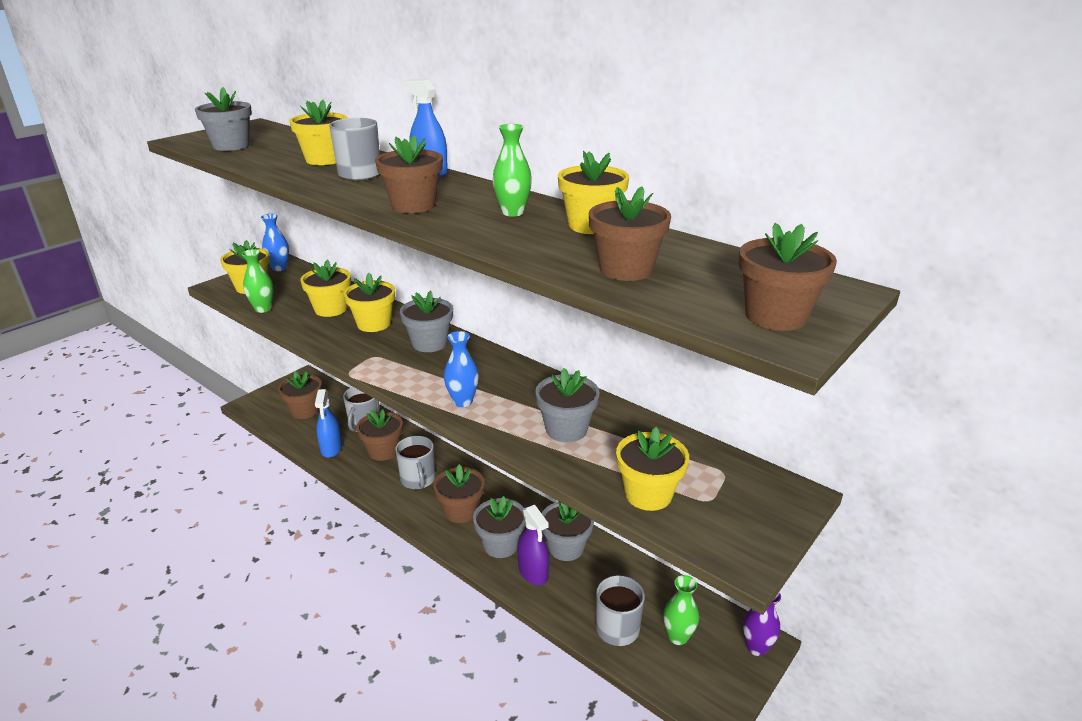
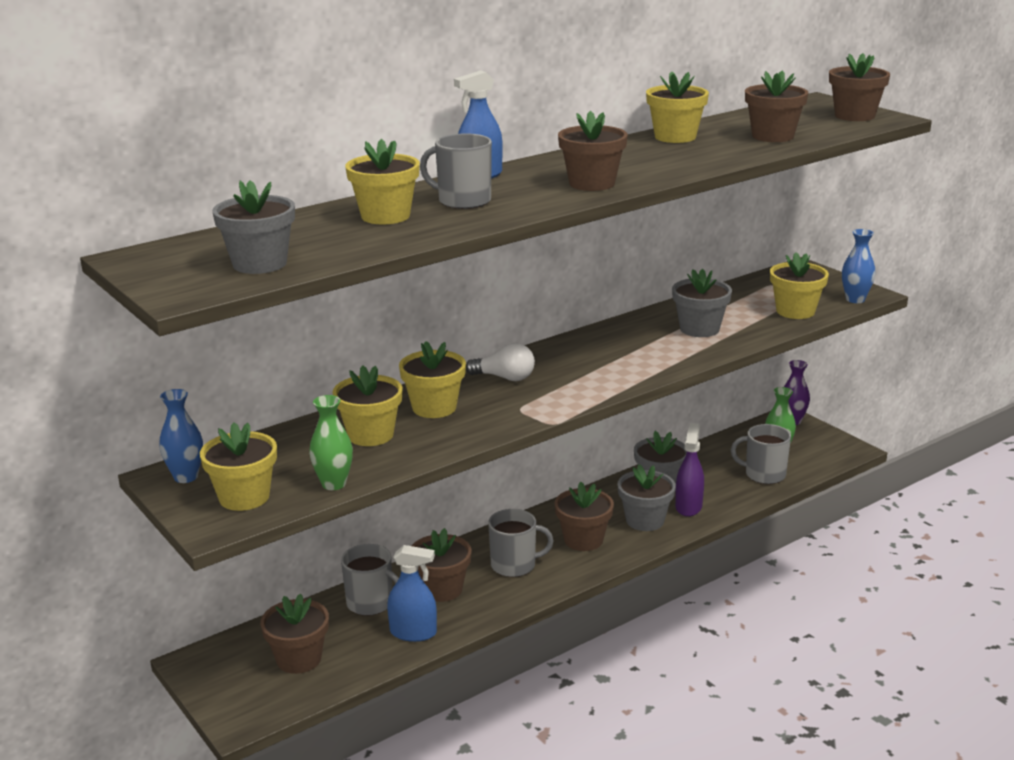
camera: 75 degrees left, 5 degrees down
(429, 343) = (505, 378): grey flower pot -> white light bulb
(463, 401) = (637, 368): blue vase -> blue vase (855, 299)
(512, 212) = (630, 155): green vase -> none
(533, 572) = (688, 507): purple spray bottle -> purple spray bottle turned 60 degrees counterclockwise

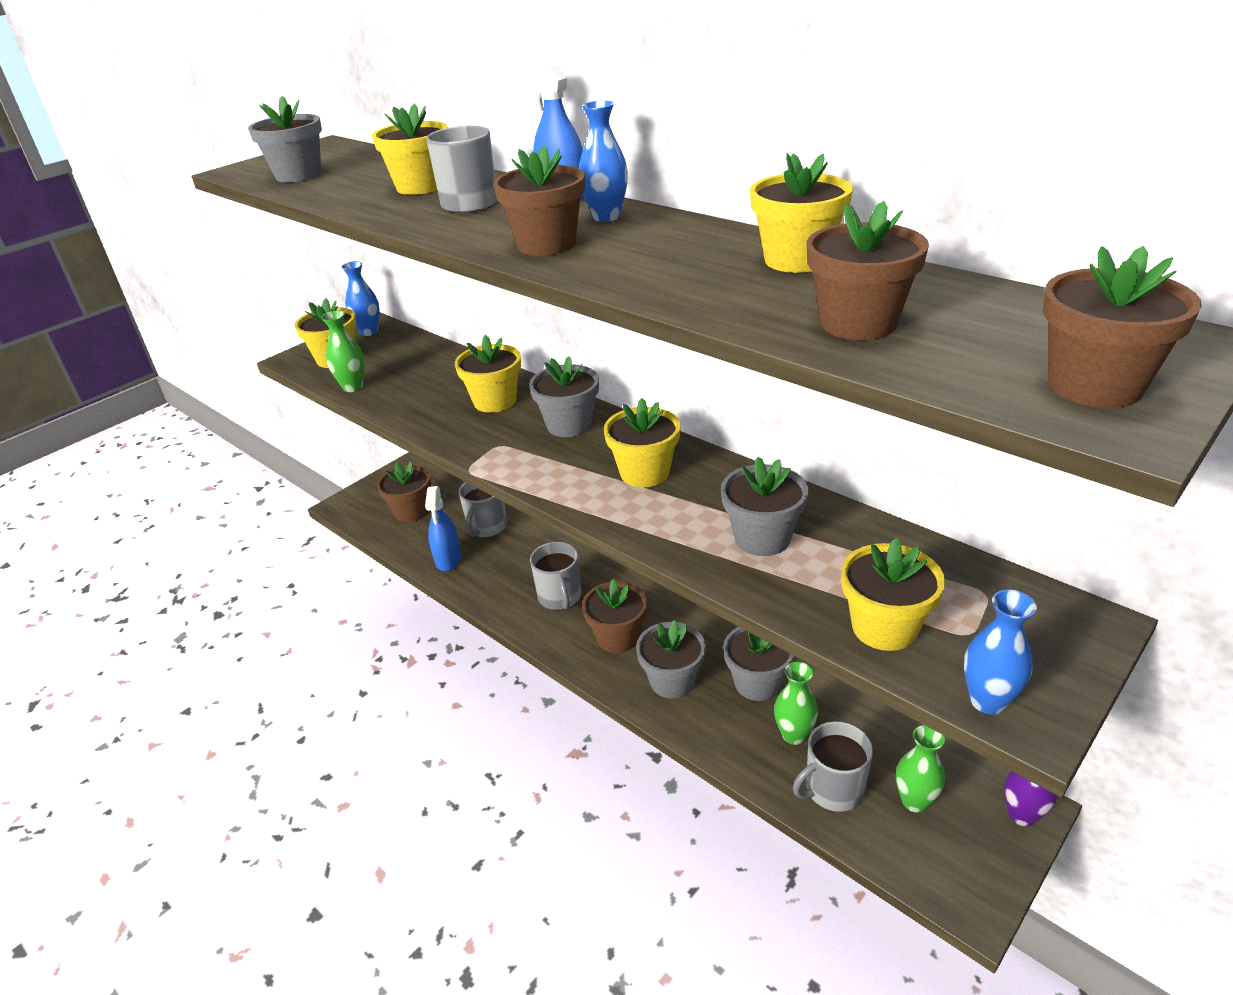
camera: 80 degrees right, 10 degrees up
(370, 435) = (438, 384): yellow flower pot -> yellow flower pot (644, 473)
(441, 589) = (513, 560): brown flower pot -> none
(505, 378) = (569, 425): white light bulb -> grey flower pot
(547, 167) = (606, 217): none -> blue vase
(688, 507) = (717, 717): purple spray bottle -> none
(714, 480) = (793, 735): none -> green vase
(764, 474) = (833, 789): grey mug -> grey mug turned 120 degrees counterclockwise

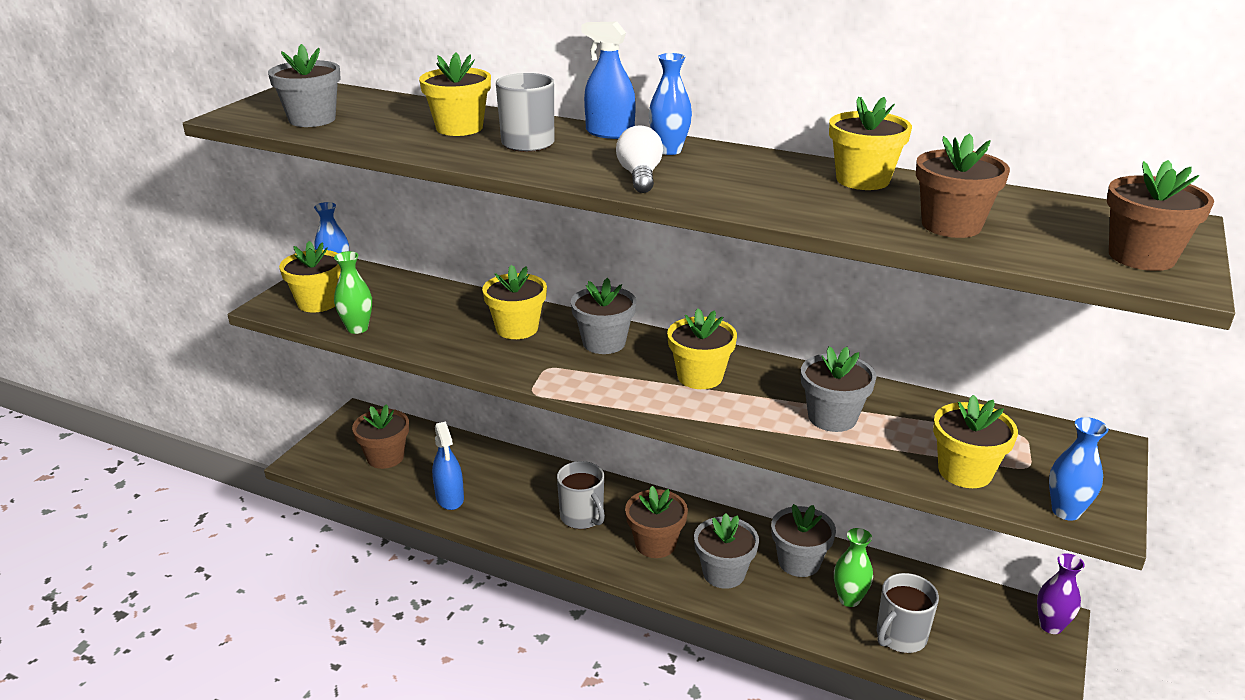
camera: 20 degrees left, 5 degrees down
(487, 527) = (475, 462): grey mug -> none
(546, 244) = (640, 176): brown flower pot -> white light bulb
(914, 801) = (967, 632): green vase -> none

